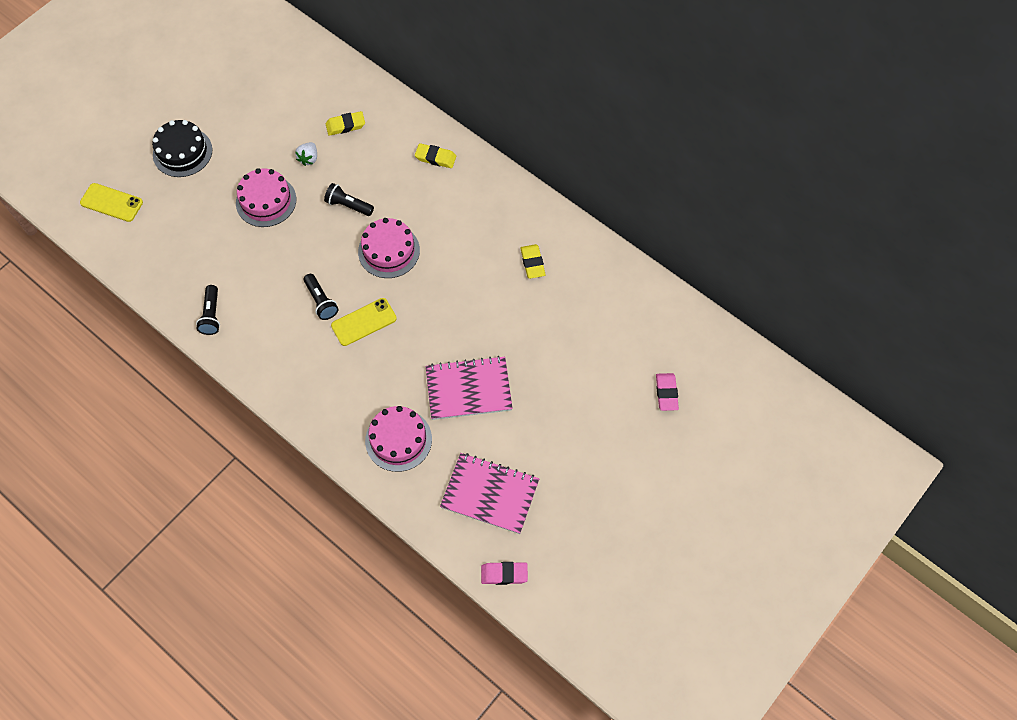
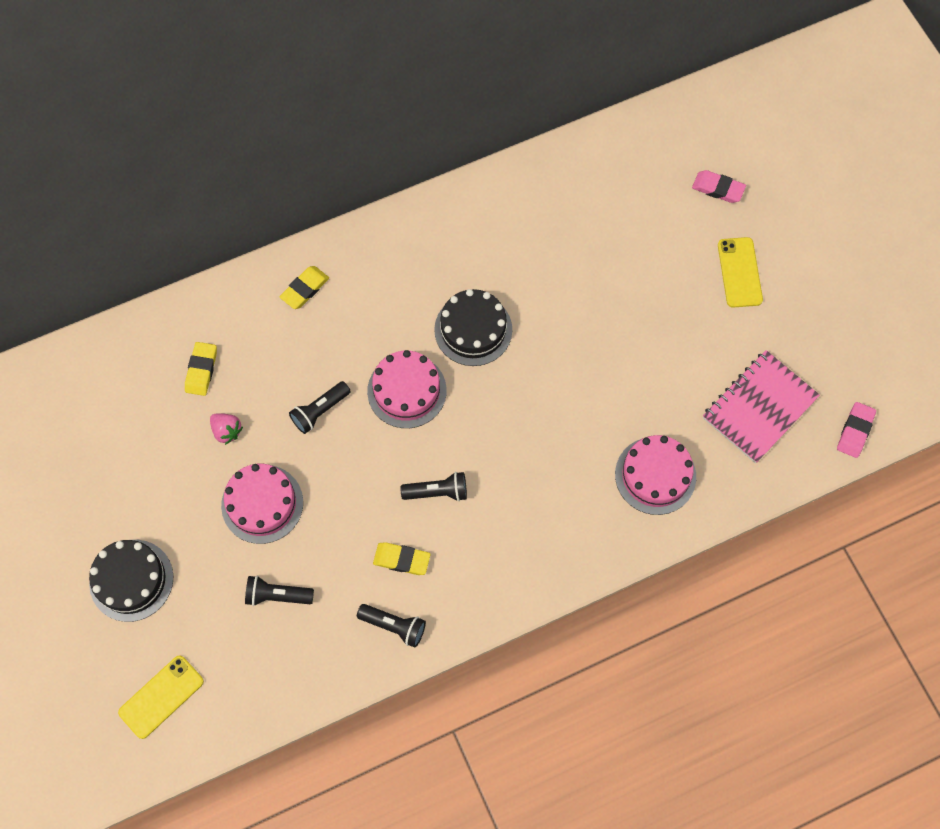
camera: 65 degrees left, 5 degrees up
(205, 237) = (277, 595): none -> black flashlight
(309, 158) = (227, 431): white strawberry -> pink strawberry
(364, 322) = (488, 455): yellow phone -> yellow phone (739, 272)
(457, 273) = (473, 329): none -> black cake
(468, 389) = (626, 378): pink notebook -> none
(532, 263) = (499, 247): yellow eraser -> yellow eraser (402, 560)

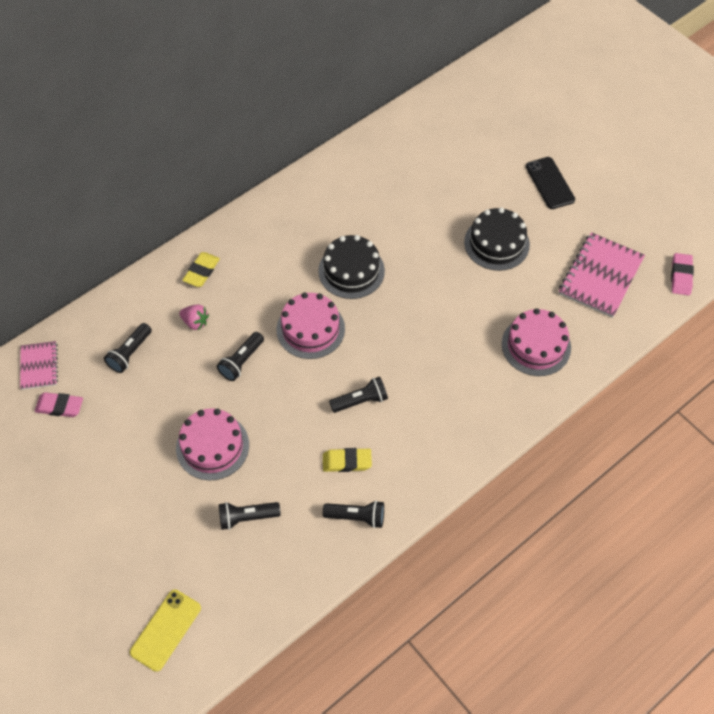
camera: 15 degrees left, 10 degrees down
(101, 361) = (39, 366): none -> pink notebook
(131, 580) = (112, 537): black cake -> black cake (496, 243)
(201, 370) = (130, 353): yellow eraser -> black flashlight
(227, 431) = (165, 396): pink strawberry -> pink strawberry (195, 322)
(718, 189) = (512, 128): pink eraser -> pink eraser (60, 406)
(739, 272) = (549, 183): yellow phone -> black phone

